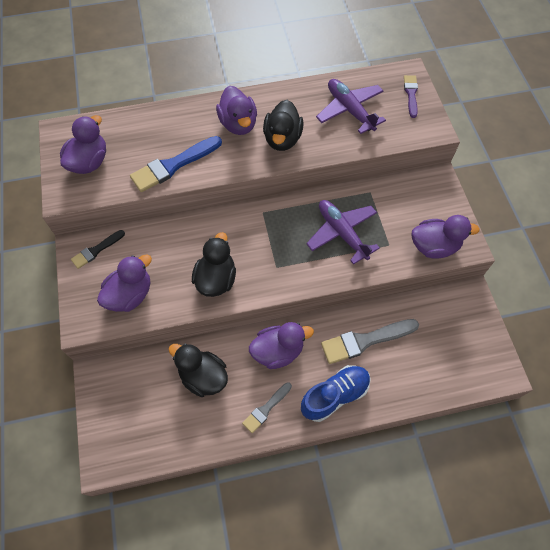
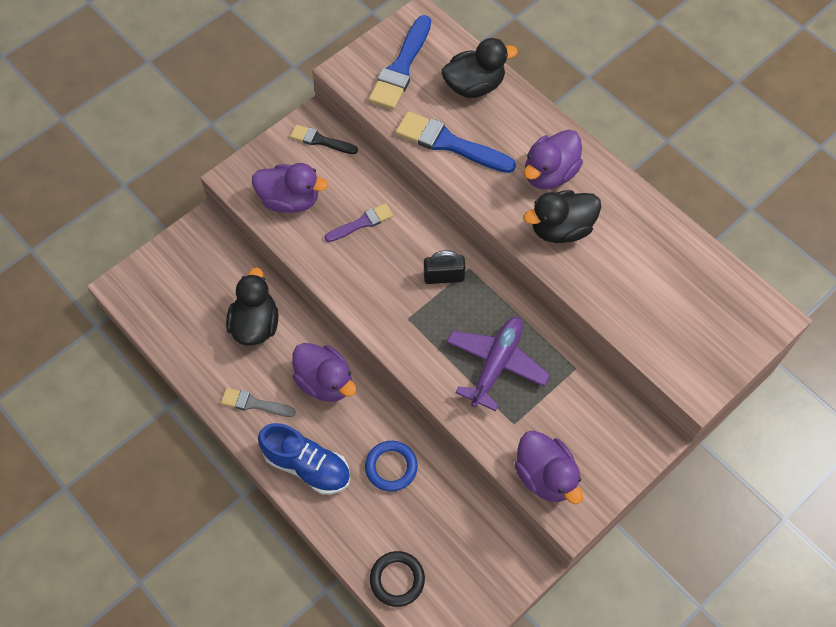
camera: 60 degrees right, 0 degrees up
(89, 162) = (401, 67): purple duck -> blue brush
(216, 279) = (356, 268): black duck -> black duck (474, 86)
(259, 230) = (443, 277): none -> black padlock
(350, 110) = (657, 278): purple plane -> none
(365, 341) = (391, 467): grey brush -> blue ring
(411, 94) = (737, 336): purple brush -> purple brush (362, 223)
(446, 378) = (397, 579): none -> black ring

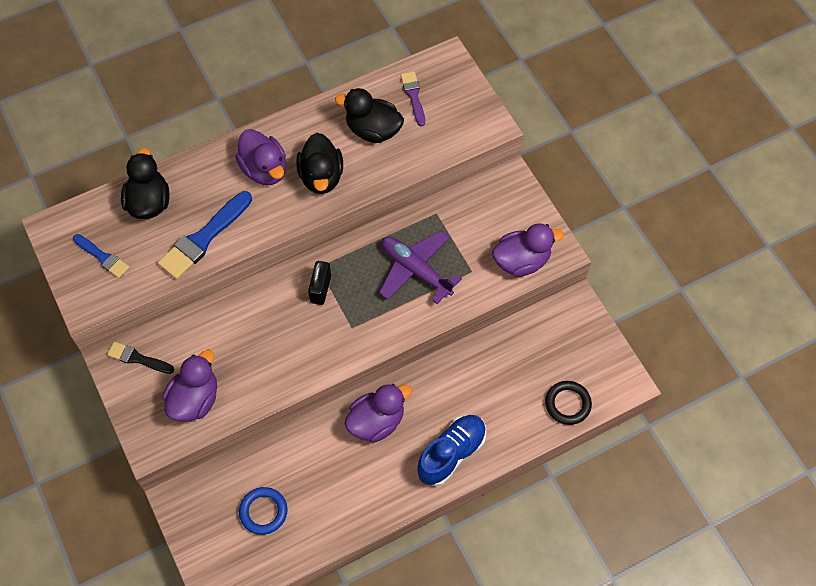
camera: 75 degrees left, 0 degrees up
(254, 403) = (380, 487): grey brush -> none
(255, 324) = (300, 471): black duck -> black duck (373, 130)
(320, 140) = (138, 358): black brush -> black brush turned 75 degrees clockwise
(362, 223) = (242, 342): purple brush -> purple brush (413, 96)
(391, 467) = (470, 385): blue ring -> blue ring (263, 512)
(401, 67) = (103, 257): blue brush -> blue brush, size x0.58

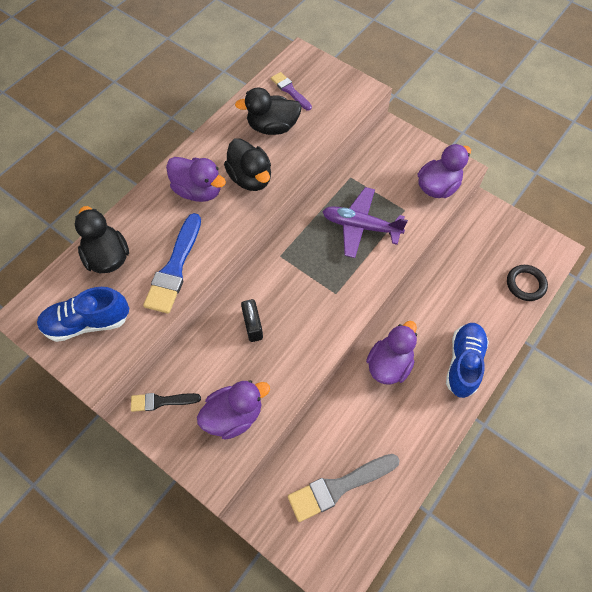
camera: 25 degrees left, 0 degrees up
(103, 257) = (87, 322): blue brush -> blue shoe
(195, 399) = (234, 415): purple duck -> purple duck turned 60 degrees clockwise
(263, 512) = (339, 487): blue ring -> grey brush
(320, 289) = (292, 273): black padlock -> black padlock (253, 326)

